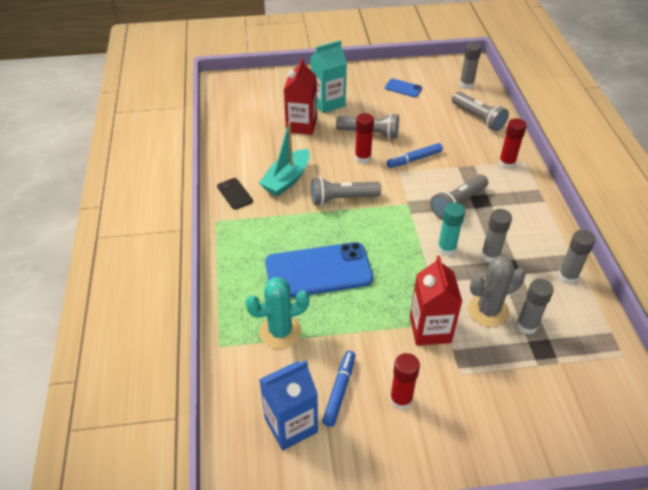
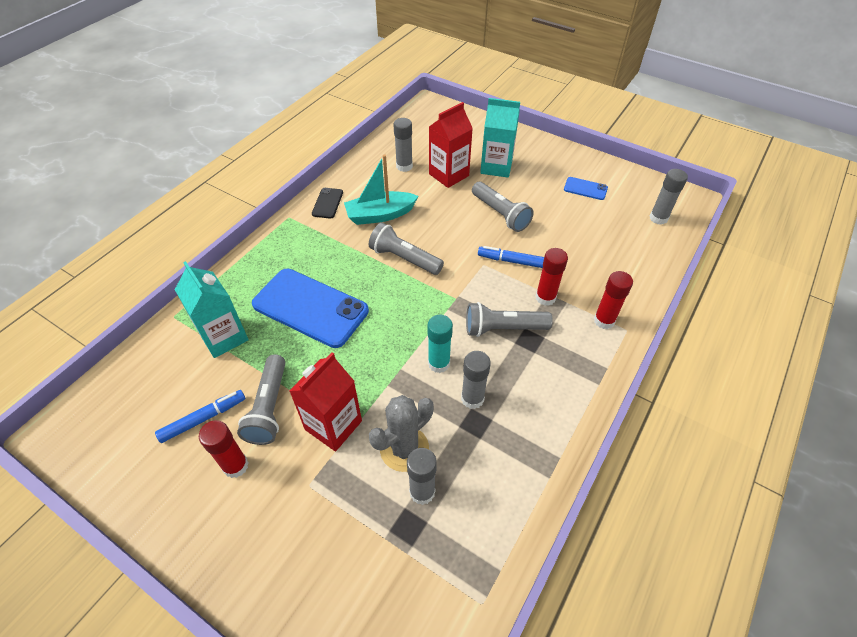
camera: 40 degrees right, 5 degrees up
(280, 332) = (224, 337): turquoise cactus -> turquoise carton
(291, 425) = (140, 417): blue carton -> none
(362, 158) = (466, 233): red glue stick -> red glue stick (545, 297)
(403, 88) = (585, 189): blue phone -> blue phone turned 45 degrees counterclockwise
(478, 118) = (629, 258): grey flashlight -> grey flashlight (269, 407)
(488, 311) = (404, 449): grey cactus -> grey cactus turned 60 degrees counterclockwise
(567, 276) = (525, 477): grey glue stick -> grey glue stick (404, 166)

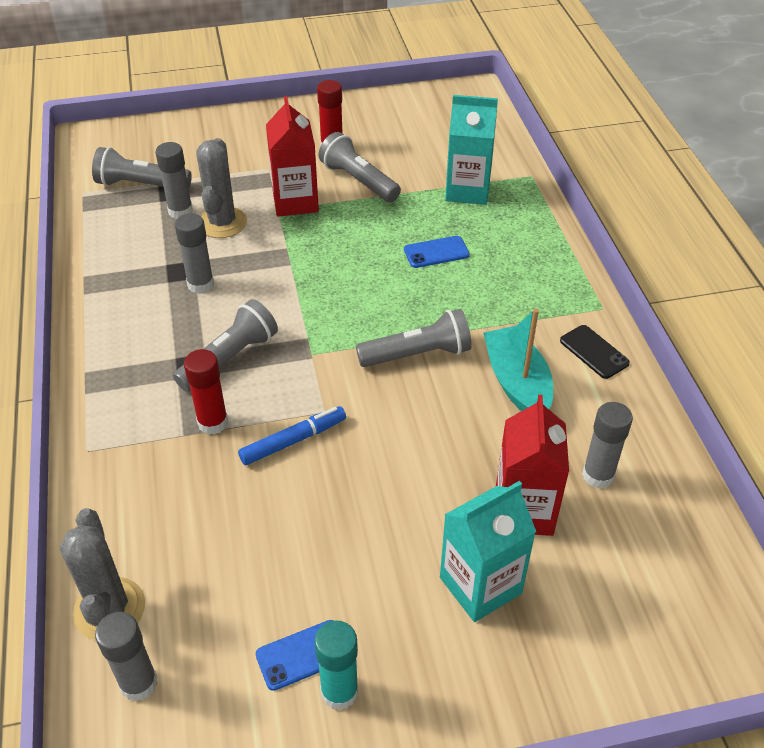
camera: 135 degrees right, 5 degrees down
(203, 419) = (394, 149): blue marker -> none
(310, 307) = (436, 252): blue phone -> blue phone, size x0.45
(380, 215) = (517, 383): turquoise boat -> turquoise boat turned 45 degrees counterclockwise
(439, 363) = (260, 289): turquoise glue stick -> turquoise glue stick (339, 691)
(500, 214) = (379, 499): grey flashlight -> grey flashlight (141, 185)
(604, 320) = (121, 443): red glue stick -> none
(656, 249) = (109, 609): none -> grey cactus

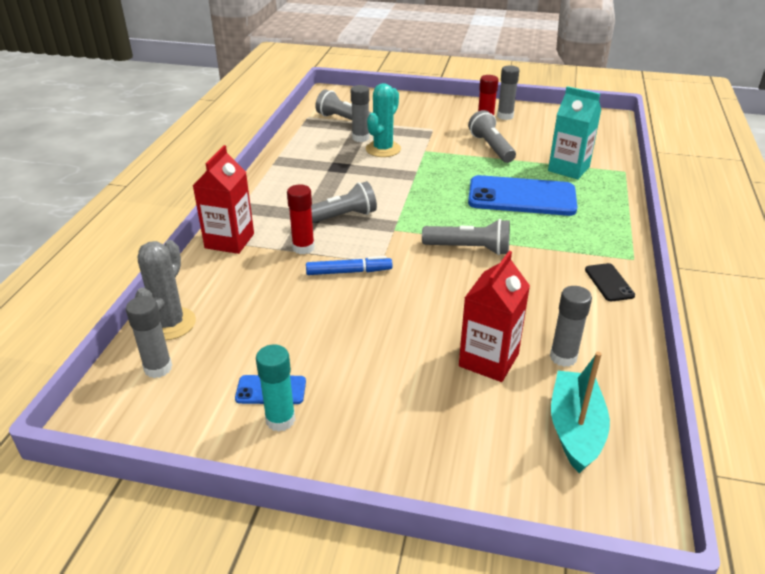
camera: 25 degrees right, 10 degrees down
(200, 284) = (347, 176): grey glue stick -> grey glue stick (505, 116)
(222, 223) = (383, 149): grey cactus -> turquoise cactus
(295, 202) = (439, 149): red carton -> red carton (229, 241)
(436, 252) = (521, 197): blue phone -> blue phone, size x2.23
(480, 585) = (424, 394): turquoise carton -> none
(517, 383) = (534, 284): turquoise boat -> turquoise boat (575, 429)

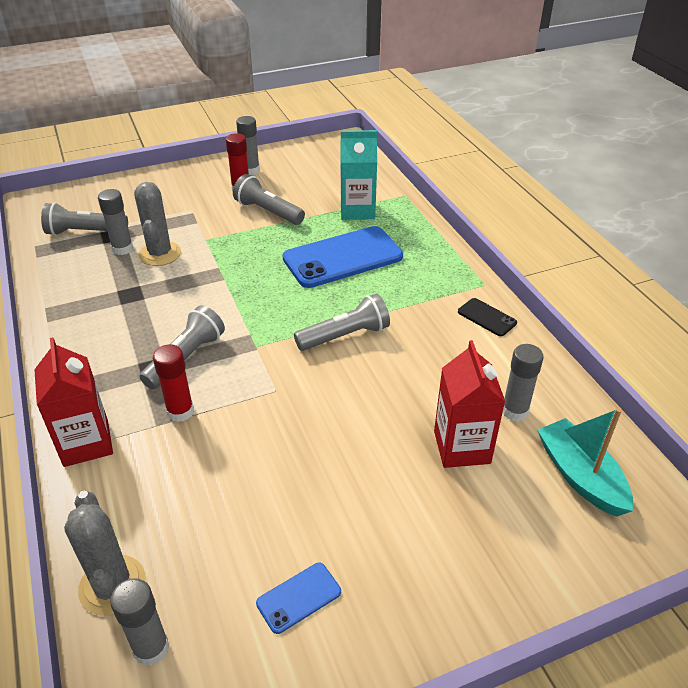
camera: 35 degrees left, 5 degrees up
(280, 420) = (338, 625): turquoise glue stick -> none
(349, 272) = (254, 417): blue marker -> none
(383, 149) = (160, 254): turquoise cactus -> grey cactus

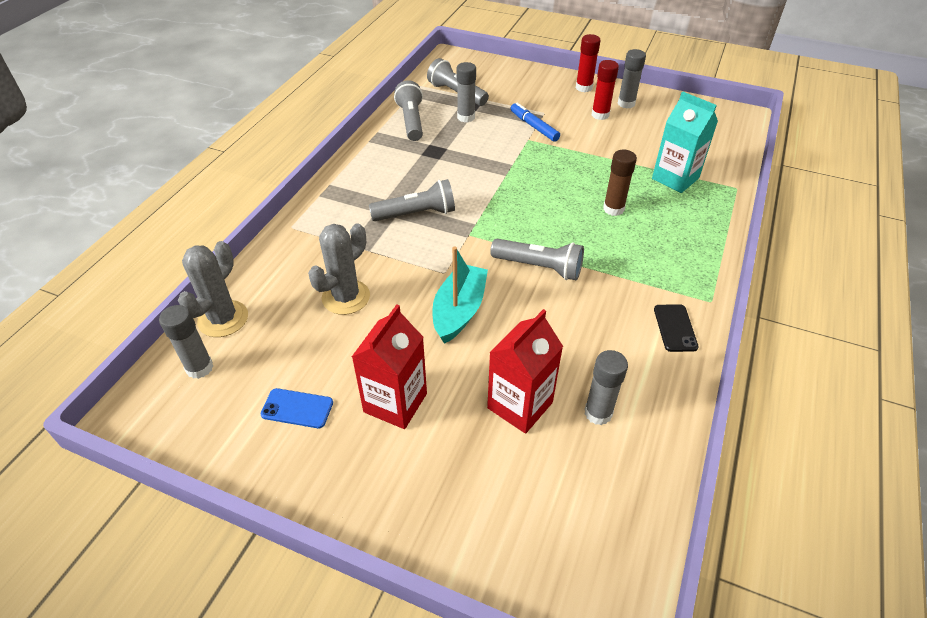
camera: 45 degrees right, 5 degrees up
(86, 443) = (303, 229): red carton -> red carton (395, 403)
(160, 254) = (485, 133): grey cactus -> grey cactus (346, 297)
(180, 411) = (372, 246): red glue stick -> red glue stick (584, 88)
(197, 226) = (534, 126): none -> blue marker
(268, 212) = (599, 142): grey flashlight -> grey flashlight (411, 121)
(343, 258) = (613, 209): blue phone -> brown glue stick
(580, 476) = (584, 501): turquoise boat -> turquoise boat (459, 311)

